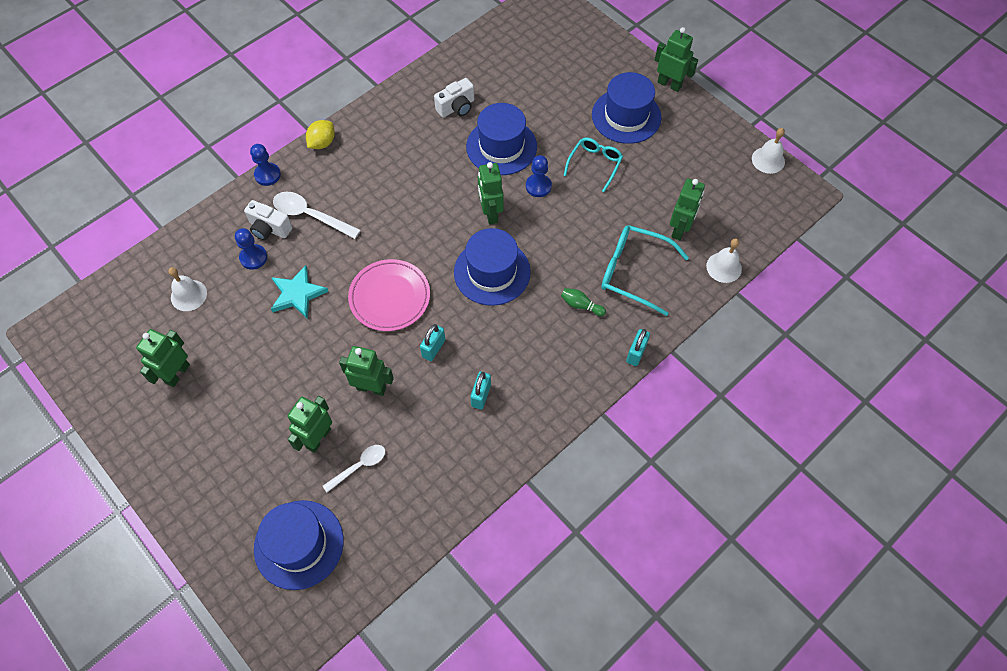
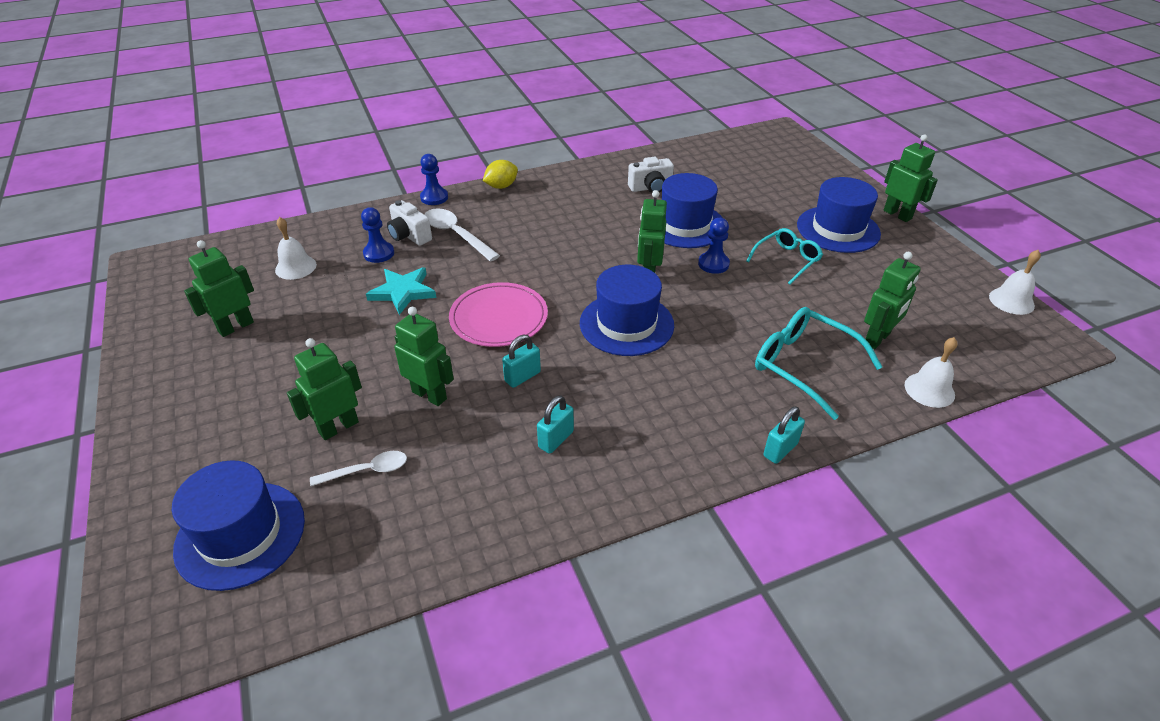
camera: 20 degrees right, 20 degrees down
(581, 305) = (723, 381): green bowling pin -> none

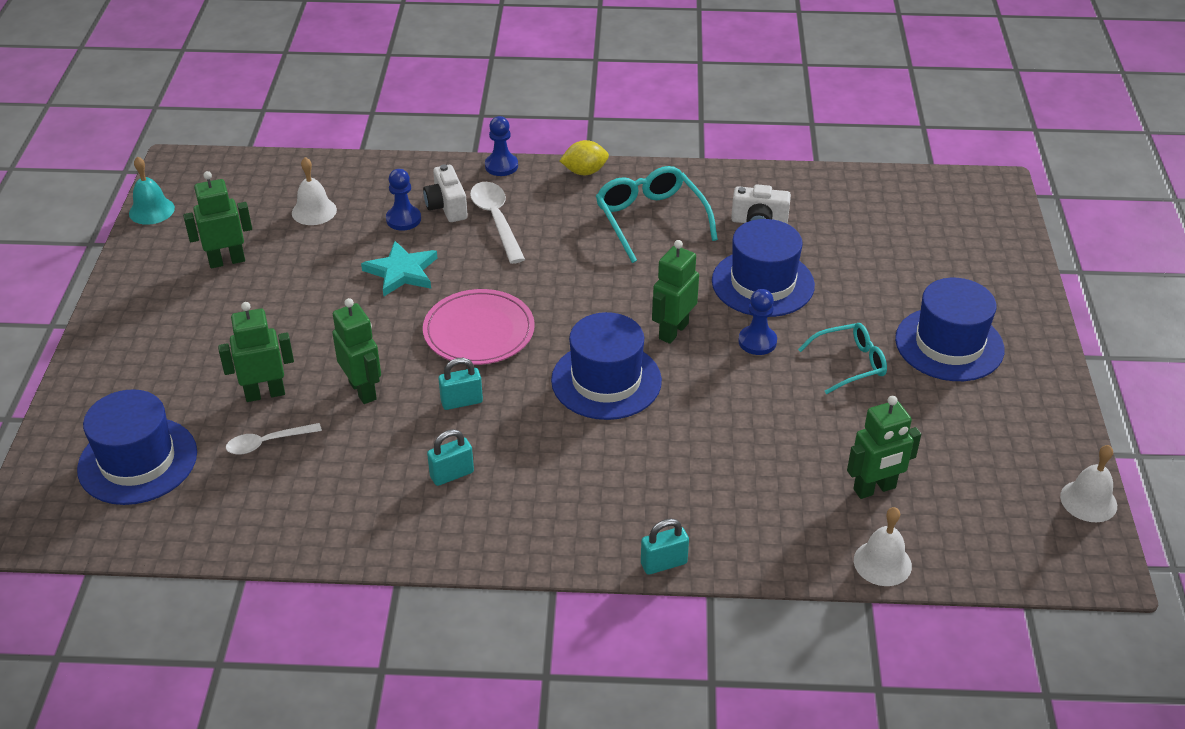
camera: 25 degrees right, 0 degrees up
(137, 305) = (151, 210): none -> turquoise bell
(367, 470) = (267, 443): white spoon -> white spoon turned 150 degrees clockwise
(804, 366) = (763, 489): turquoise glasses -> turquoise glasses (651, 220)
(897, 214) = (1047, 348): green robot -> none

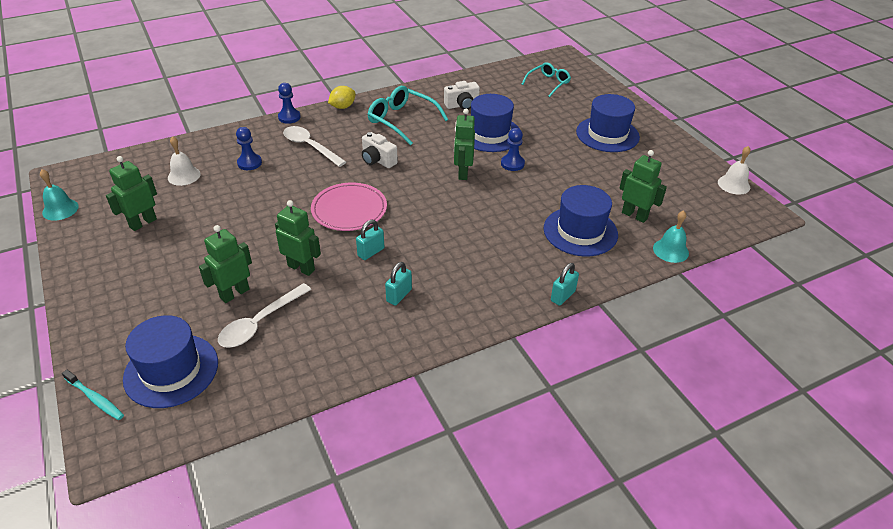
camera: 30 degrees left, 0 degrees up
(45, 461) = (95, 399): none -> turquoise toothbrush
(267, 443) = (260, 323): white spoon -> white spoon, size x1.57
(402, 272) = (272, 192): turquoise star -> none
(447, 207) = (272, 148): white camera -> white camera (378, 160)
(606, 380) = (447, 211): blue hat -> blue hat (580, 231)
(849, 364) = (568, 159): turquoise glasses -> turquoise glasses (548, 83)
(874, 489) = (634, 215): green robot -> green robot turned 90 degrees counterclockwise
(882, 563) = (670, 250): white bell -> turquoise bell

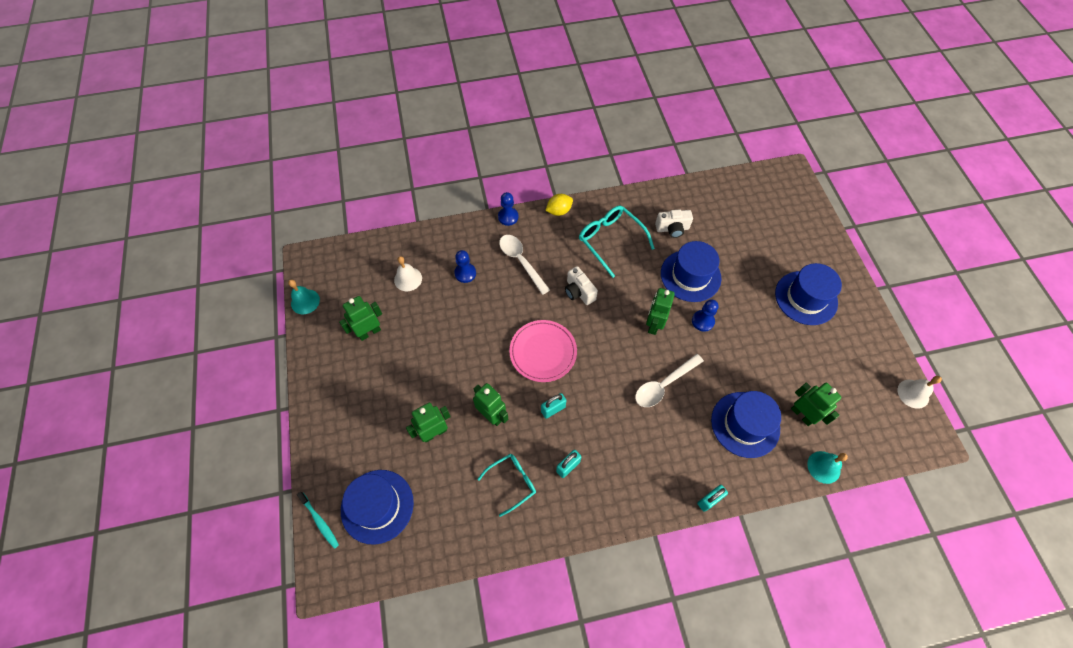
camera: 15 degrees right, 20 degrees up
(260, 323) = (450, 471): white spoon -> white spoon (664, 385)
(548, 83) = (765, 211): turquoise glasses -> turquoise glasses (512, 482)

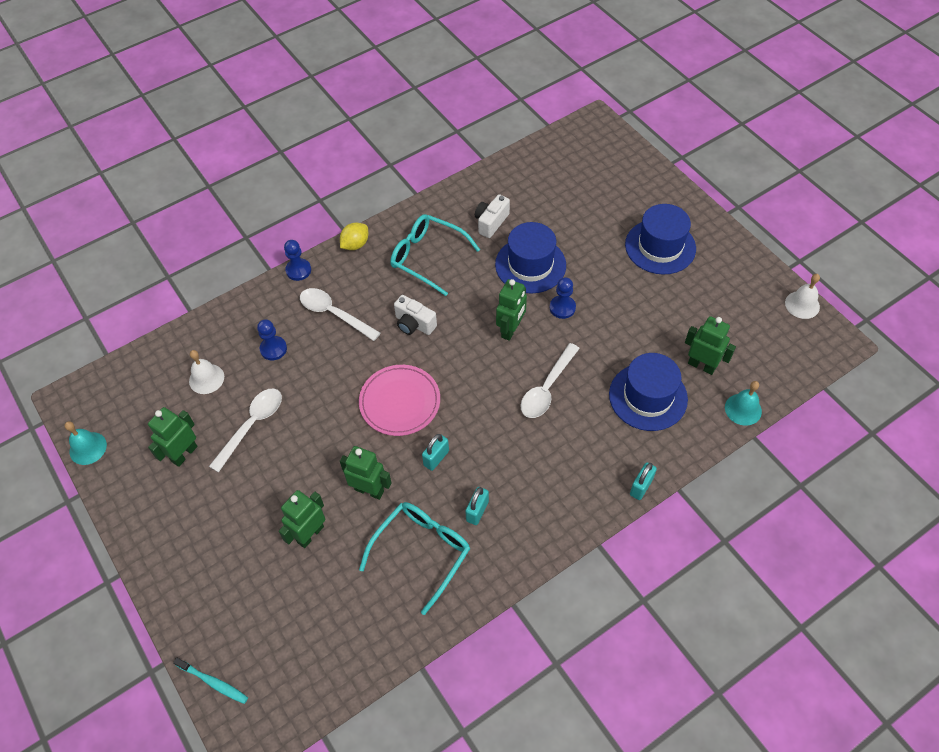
camera: 20 degrees left, 5 degrees down
(377, 506) = (276, 638): blue hat -> none
(426, 328) = (252, 425): none -> white spoon
(512, 482) = (421, 552): turquoise glasses -> turquoise glasses, size x1.53
(653, 324) = (511, 330): green robot -> green robot turned 150 degrees counterclockwise
(672, 229) = (491, 222): white camera -> white camera turned 150 degrees clockwise

